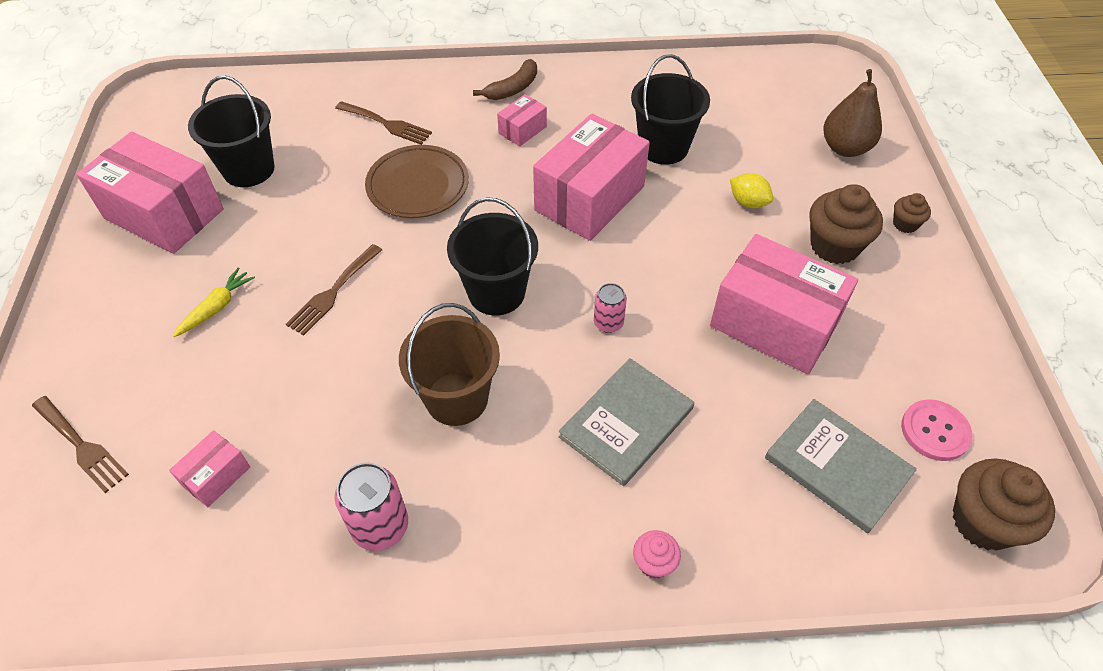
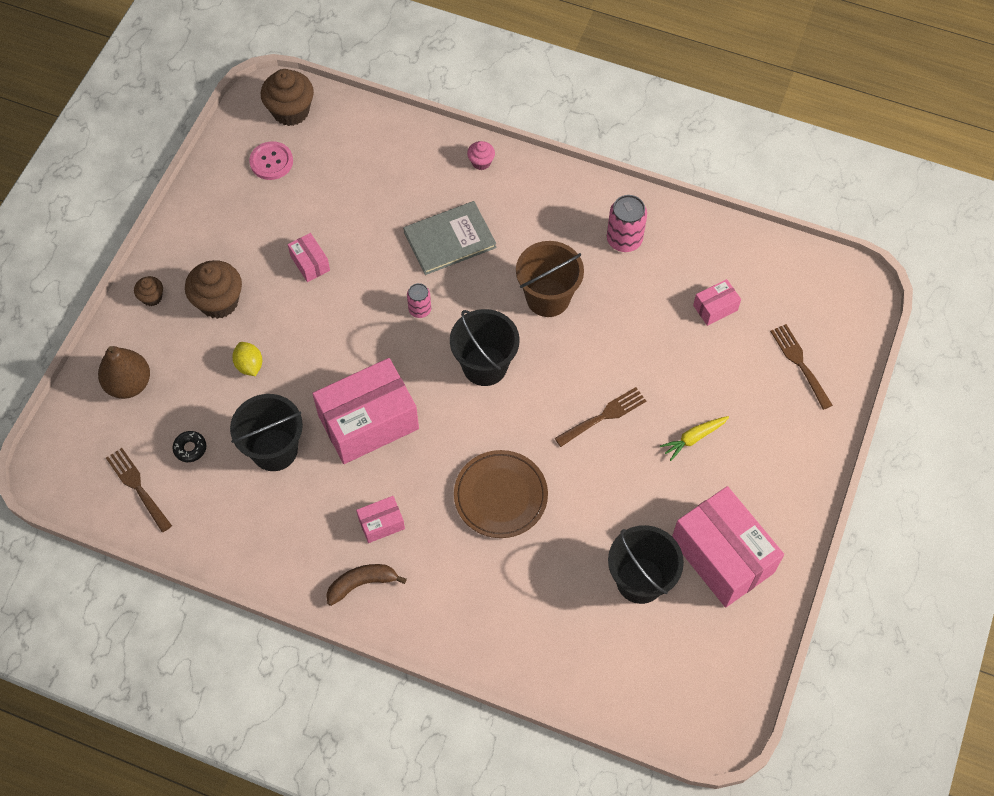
camera: 155 degrees left, 10 degrees up
(387, 124) = (499, 586): brown fork -> brown fork (137, 487)
(740, 123) = (190, 448): none -> black donut
(774, 324) = (310, 263): pink box -> pink box, size x0.45
(837, 466) = (344, 167): grey book -> none

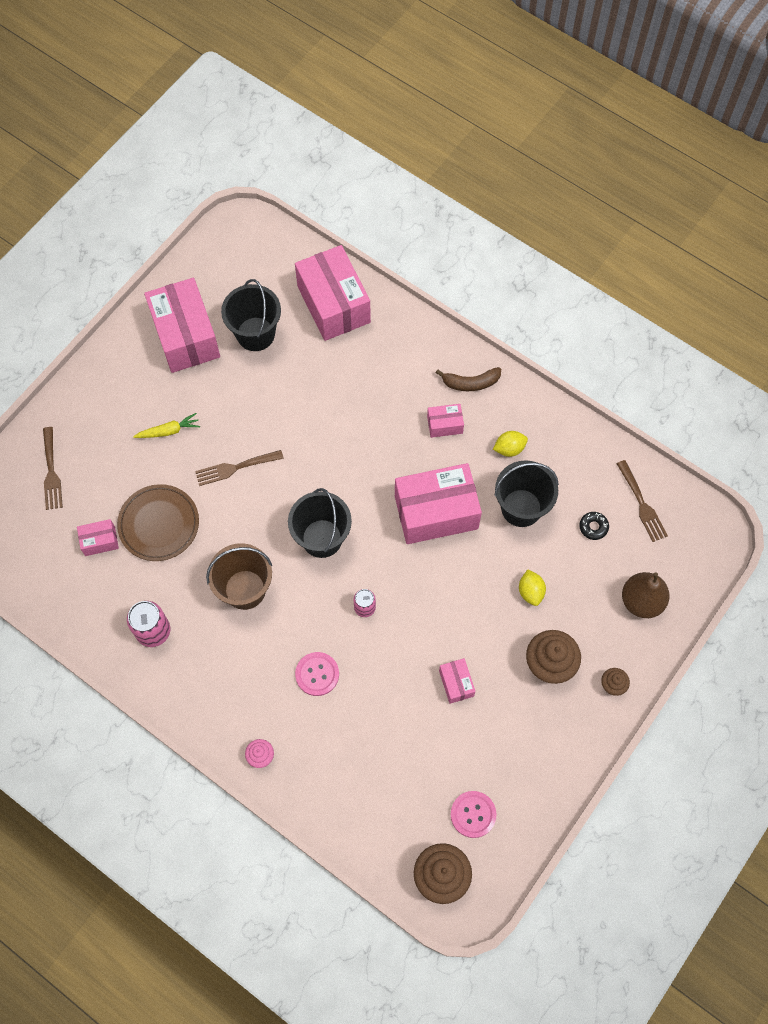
camera: 165 degrees left, 5 degrees up
(300, 514) = (509, 448): none -> yellow lemon
(449, 240) = (317, 674): grey book -> pink button
(500, 496) = (342, 423): brown plate -> brown plate (159, 524)
(558, 645) = (333, 304): none -> pink box

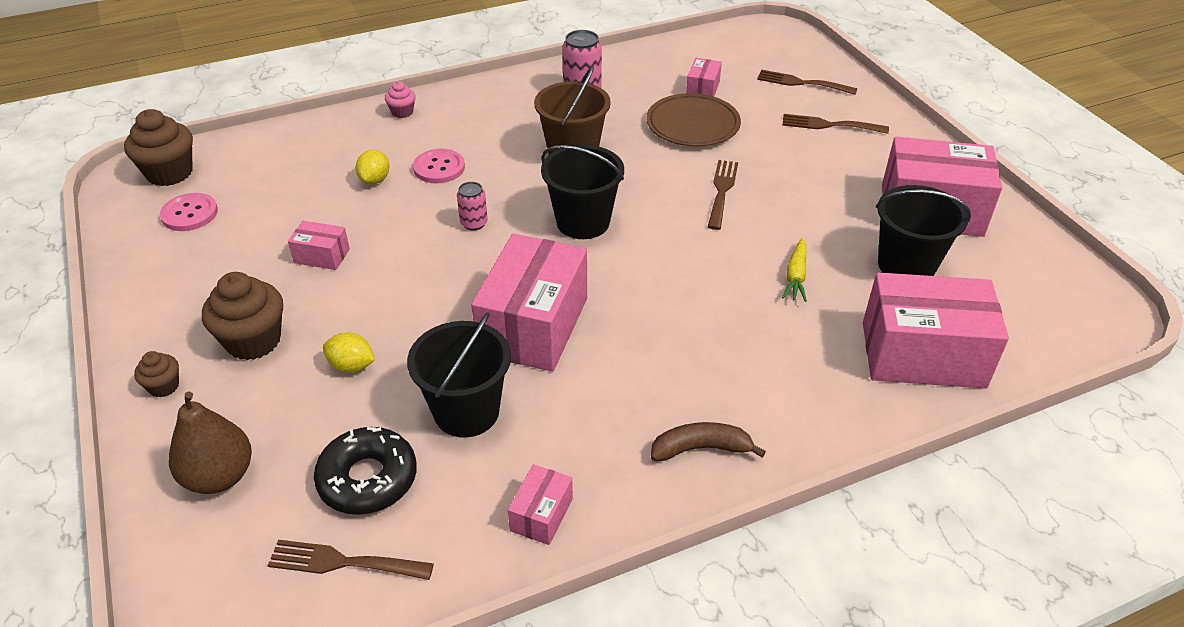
camera: 120 degrees right, 25 degrees down
(108, 431) = (829, 125): none -> brown fork
(168, 431) = (803, 161): yellow carrot -> yellow carrot (795, 276)
(444, 425) = (652, 388): pink box -> pink box (541, 515)
(470, 383) = (701, 448): brown banana -> brown banana turned 60 degrees clockwise
(509, 448) = (563, 442): yellow lemon -> yellow lemon (375, 180)
(593, 527) = (368, 479): black donut -> black donut, size x2.00

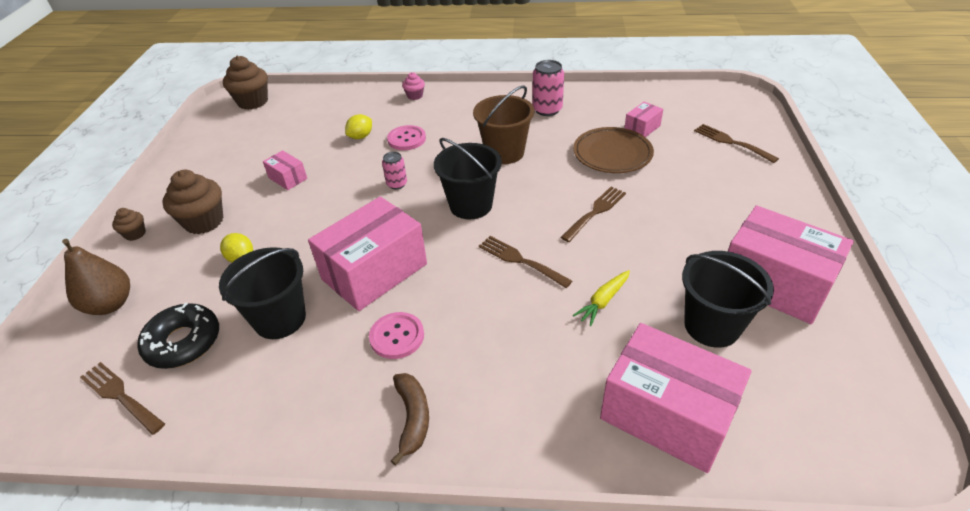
camera: 30 degrees right, 0 degrees up
(189, 214) = (241, 130): pink button -> pink button (397, 336)
(541, 515) = (261, 419): pink box -> none
(701, 448) = (413, 418): brown banana -> brown banana turned 60 degrees clockwise
(829, 125) = (730, 183): brown fork -> brown fork (520, 260)

